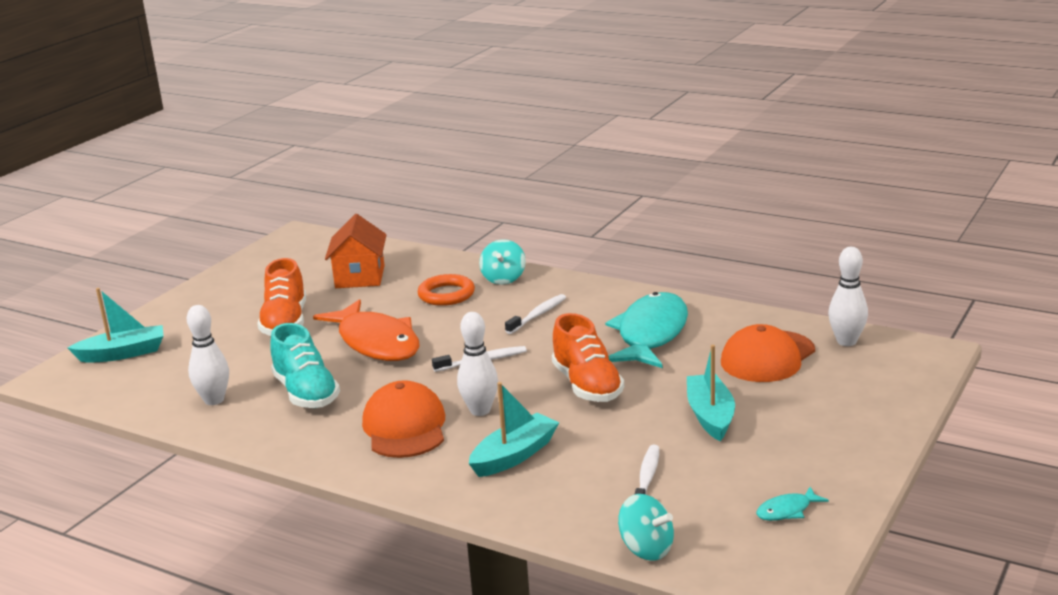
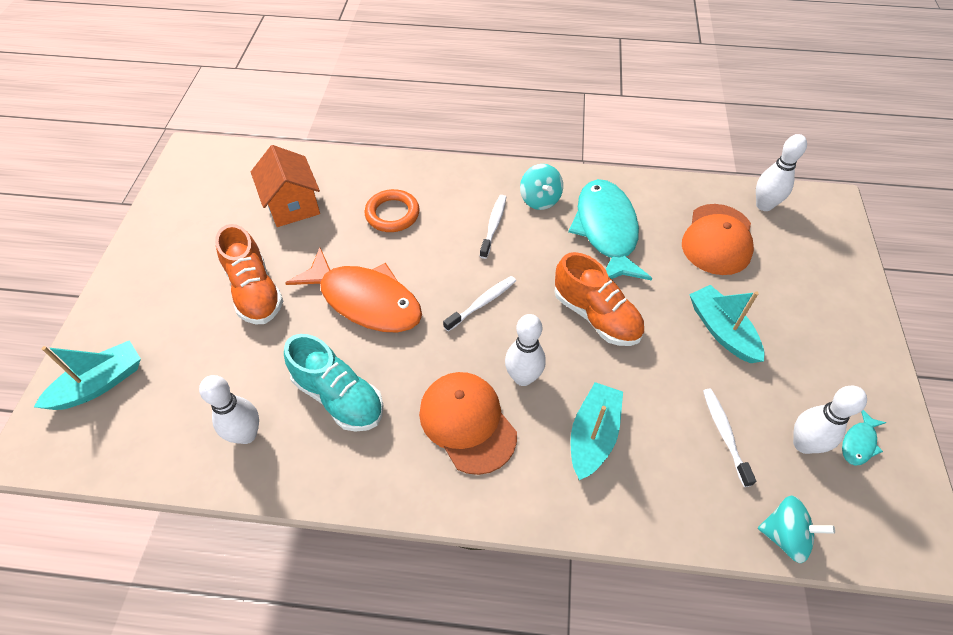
camera: 25 degrees left, 30 degrees up
(503, 279) = (432, 180): turquoise spinning top -> turquoise spinning top (540, 199)
(724, 500) = (803, 444): none -> white bowling pin

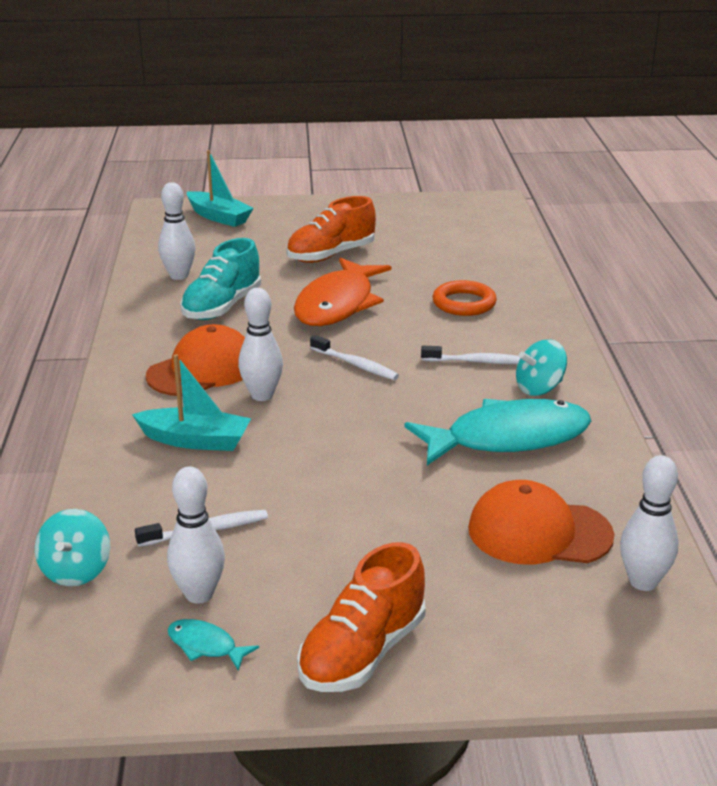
camera: 80 degrees right, 25 degrees down
(292, 205) = (449, 254): orange house -> none
(596, 316) = (361, 436): orange shoe -> orange shoe (362, 653)
(722, 331) = (366, 532): turquoise boat -> none

